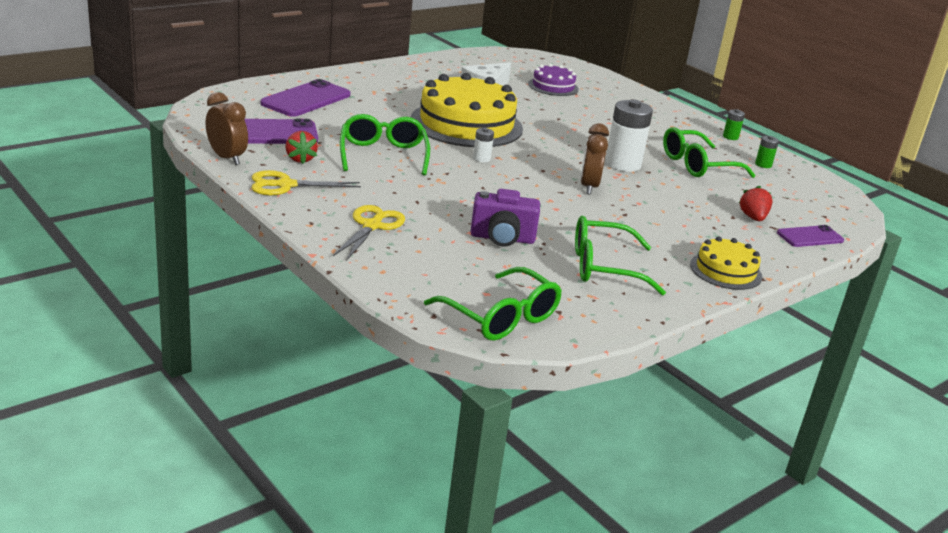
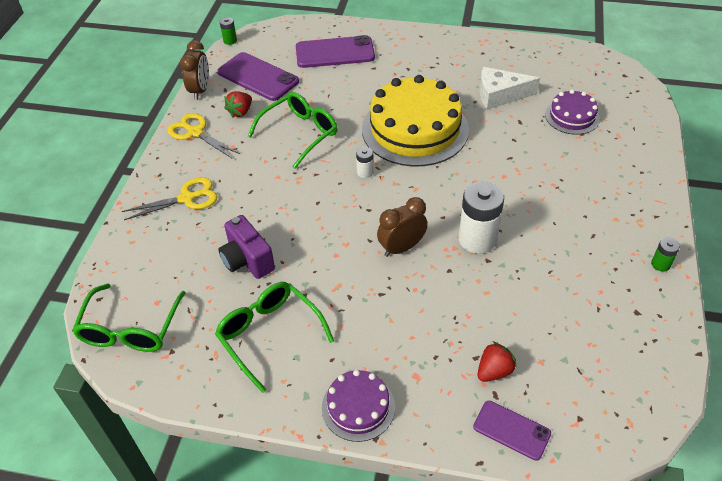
camera: 55 degrees right, 20 degrees up
(697, 165) = (552, 279): green glasses -> none
(725, 270) = (358, 407): yellow cake -> purple cake
(763, 164) = (632, 318): green battery -> green battery (230, 40)

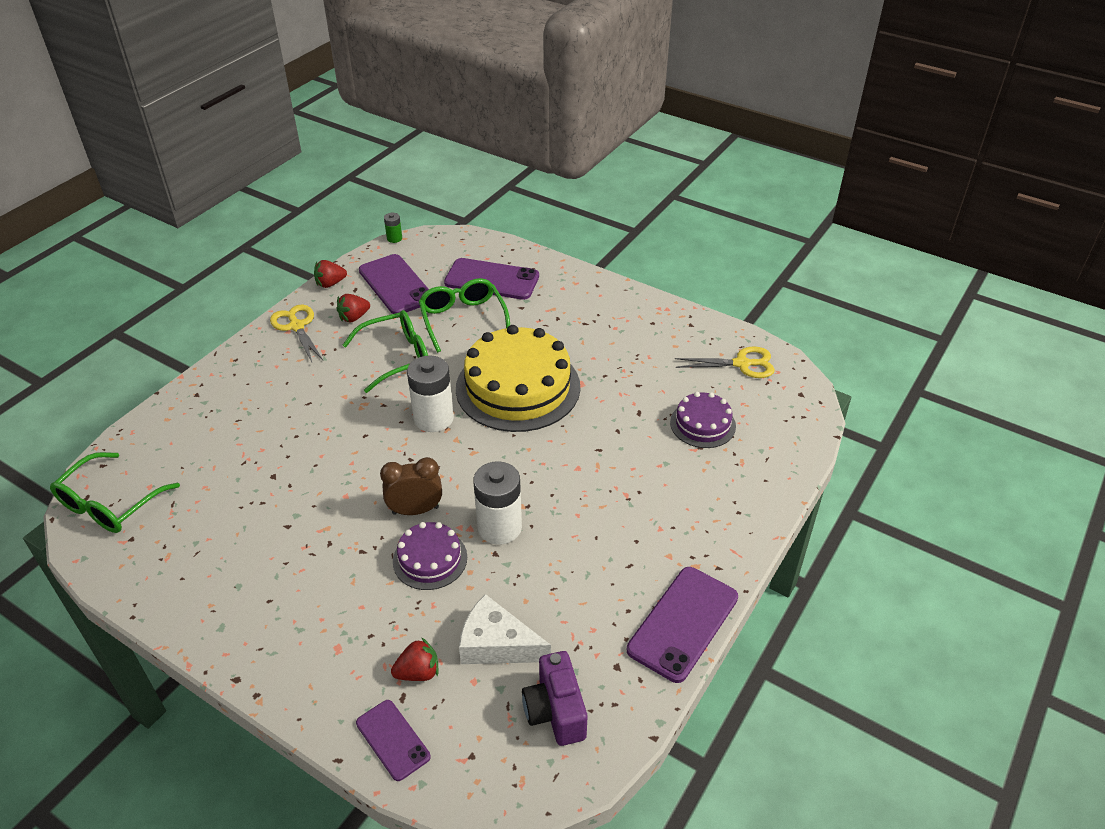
camera: 20 degrees right, 5 degrees down
(187, 198) = (244, 391): yellow scissors -> yellow scissors (742, 364)
(200, 90) = (330, 283): brown clock -> red strawberry
(247, 260) = (258, 473): purple camera -> purple camera (555, 711)
(269, 334) = (228, 554): green glasses -> green glasses (463, 319)
(358, 407) = (261, 657): purple cake -> purple cake (430, 559)
(365, 172) = (433, 418): white battery -> white battery, size x2.11
(499, 95) = (637, 376): white cheese -> white cheese (497, 644)
(660, 264) = (683, 623): green battery -> purple phone

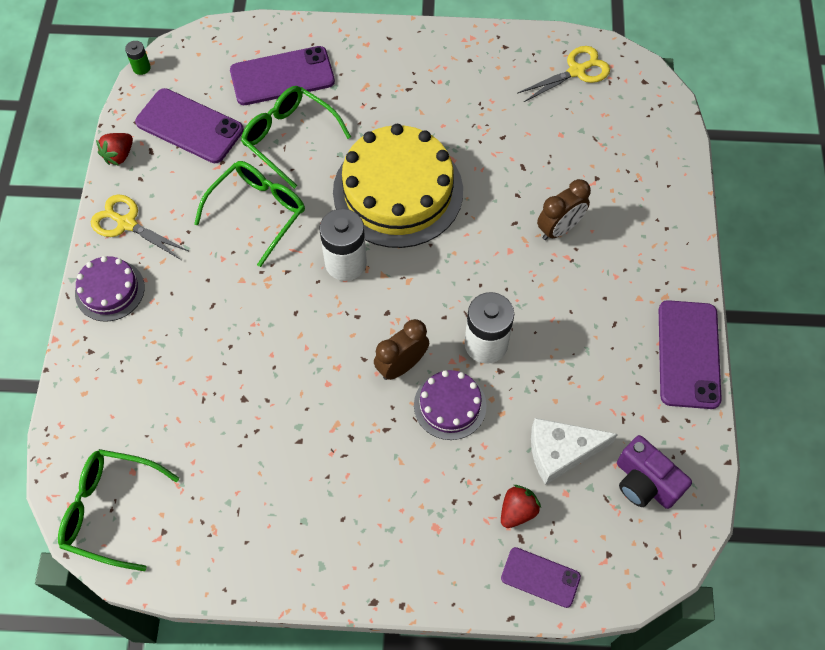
camera: 30 degrees left, 20 degrees up
(109, 504) = (110, 510): green glasses -> green glasses turned 105 degrees clockwise
(354, 317) = (178, 185): red strawberry -> none
(635, 470) = (559, 228): none -> brown clock
(702, 424) = (584, 153): purple cake -> purple cake (109, 290)

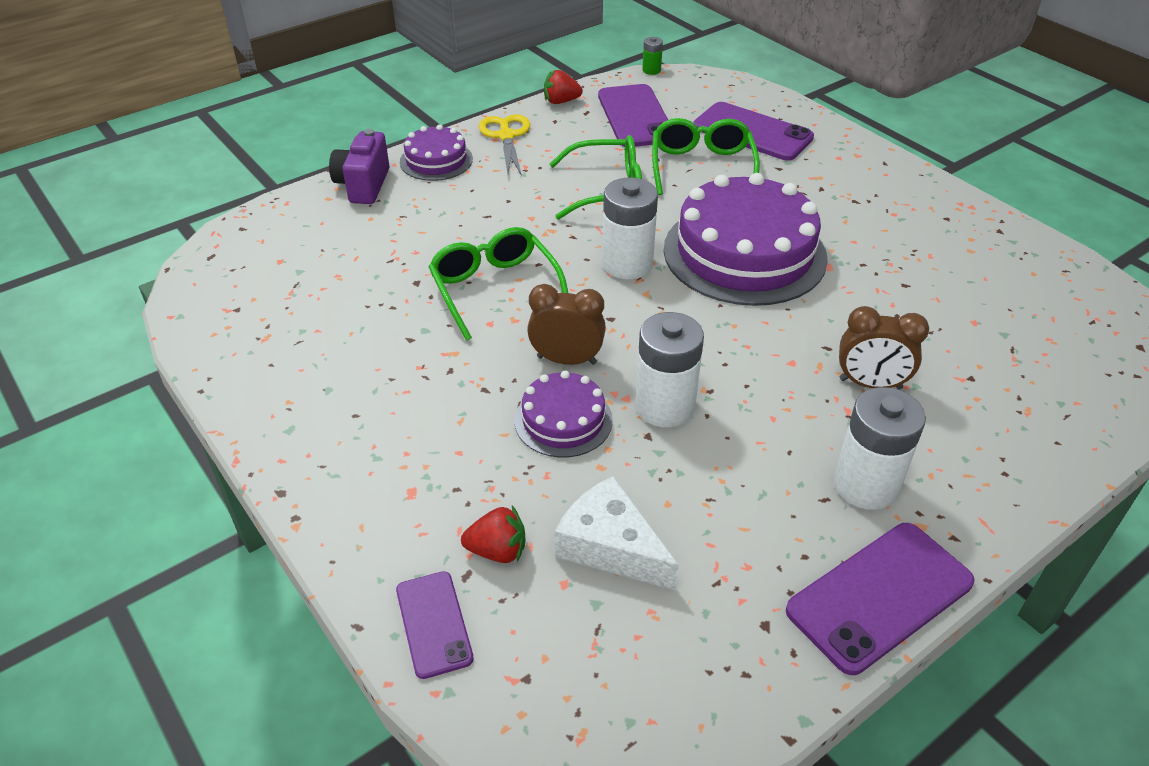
camera: 50 degrees right, 20 degrees down
(110, 510) = (231, 269): green glasses -> green glasses (494, 289)
(398, 191) = (744, 253): yellow cake -> purple cake
(576, 71) = (1061, 291): yellow scissors -> none
(622, 297) = (865, 485): none -> white battery
(644, 483) = (659, 657): purple camera -> purple camera (363, 185)

